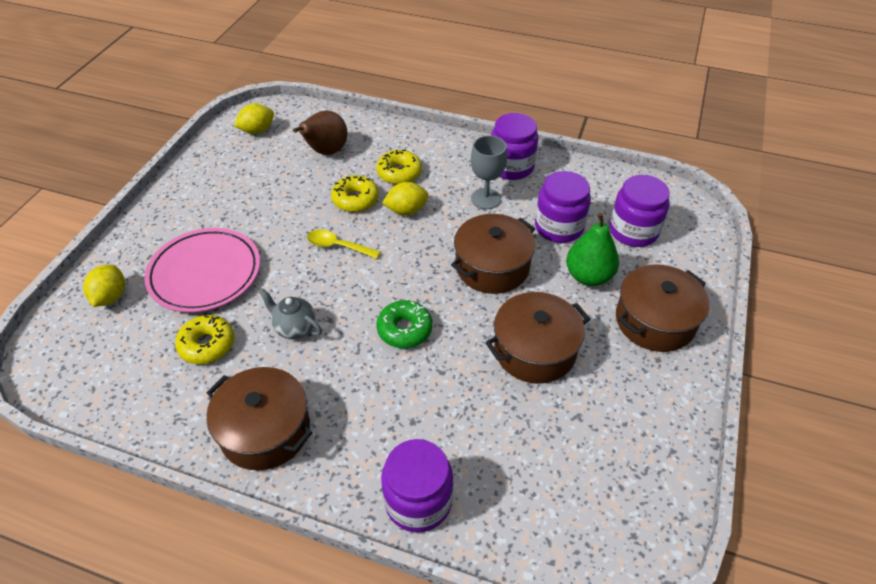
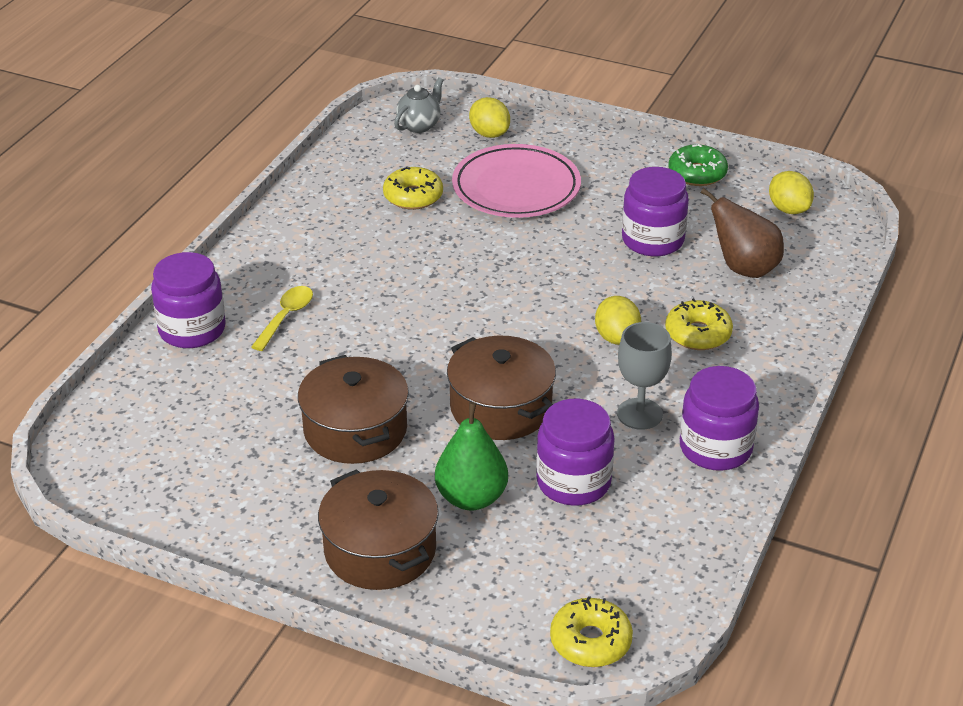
camera: 95 degrees right, 10 degrees down
(110, 297) = (489, 134): yellow lemon -> yellow lemon turned 45 degrees clockwise
(265, 430) = (299, 237): brown pot -> none
(294, 328) = (425, 250): grey teapot -> grey teapot (419, 125)
(338, 246) = (552, 280): yellow spoon -> yellow spoon (286, 317)
(355, 199) = (640, 294): yellow donut -> yellow donut (590, 641)
(404, 329) = (408, 328): green donut -> green donut (697, 173)
(633, 231) = (559, 564): purple jar -> purple jar (652, 240)

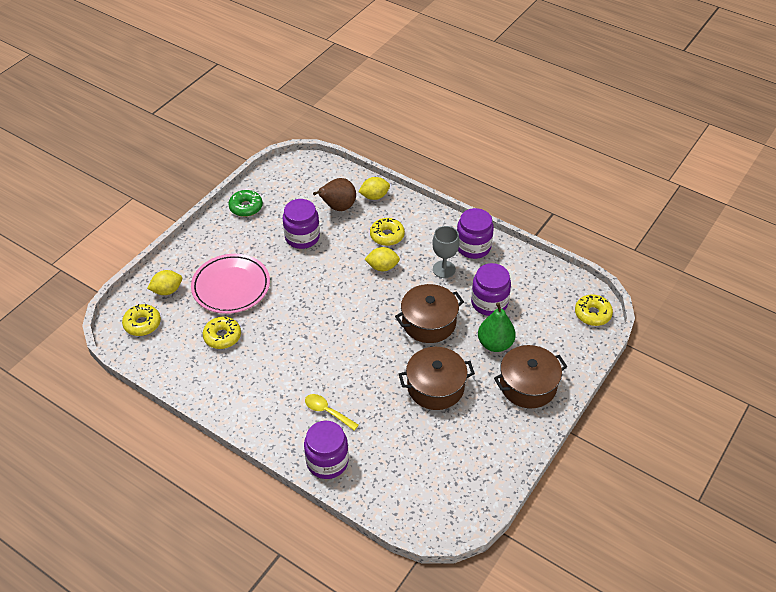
camera: 80 degrees left, 10 degrees up
(419, 125) = (142, 324): grey teapot -> yellow donut
(788, 209) = (292, 179): yellow lemon -> yellow lemon (374, 196)

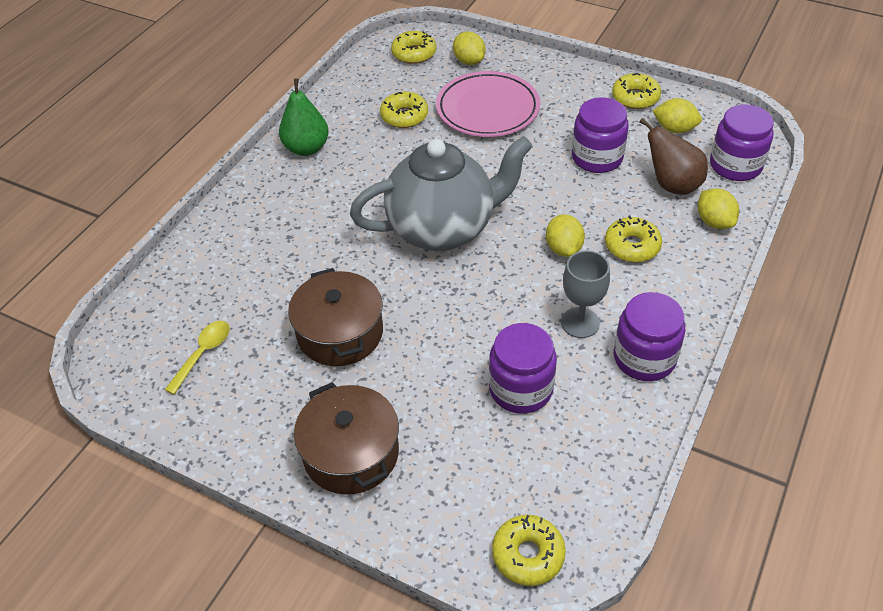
camera: 85 degrees right, 0 degrees up
(246, 207) = (635, 97): green donut -> yellow donut
(285, 195) = (674, 129): none -> yellow lemon
(327, 412) = (293, 225): yellow spoon -> yellow spoon (203, 354)
(327, 461) = (216, 235): purple jar -> purple jar (735, 165)
(351, 325) = (443, 229): none -> grey teapot
(429, 322) = (463, 314): brown pot -> none
(495, 344) = (432, 402): green pear -> green pear (306, 148)

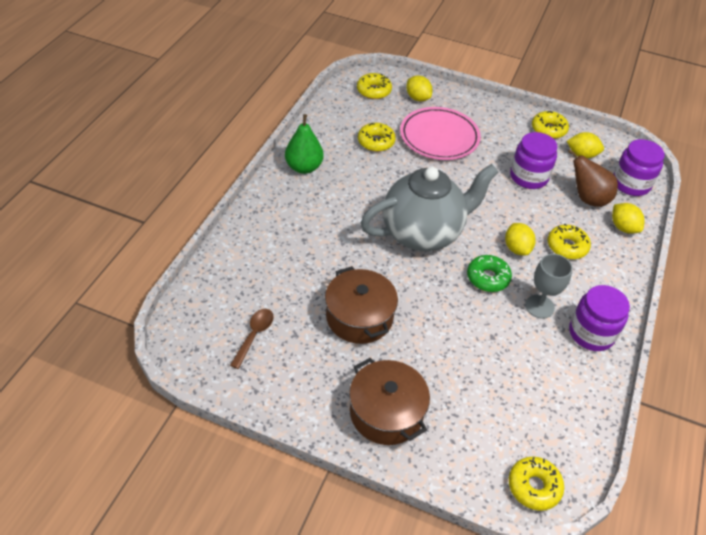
camera: 10 degrees left, 0 degrees up
(203, 354) = (254, 335): yellow spoon -> brown spoon
(517, 285) = (487, 278): none -> green donut
(520, 389) = (505, 359): purple jar -> none

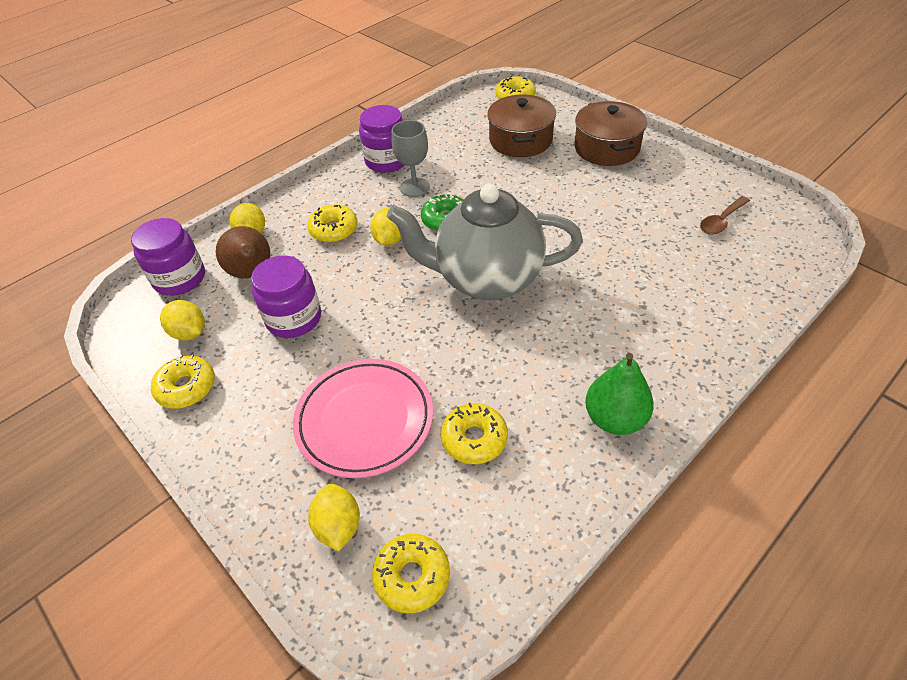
camera: 150 degrees left, 0 degrees up
(359, 317) = (603, 214): brown pot -> brown pot (520, 140)

